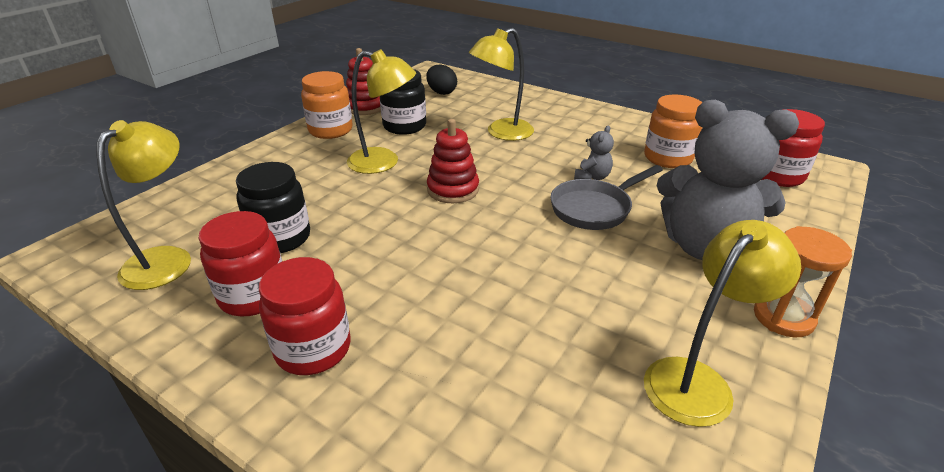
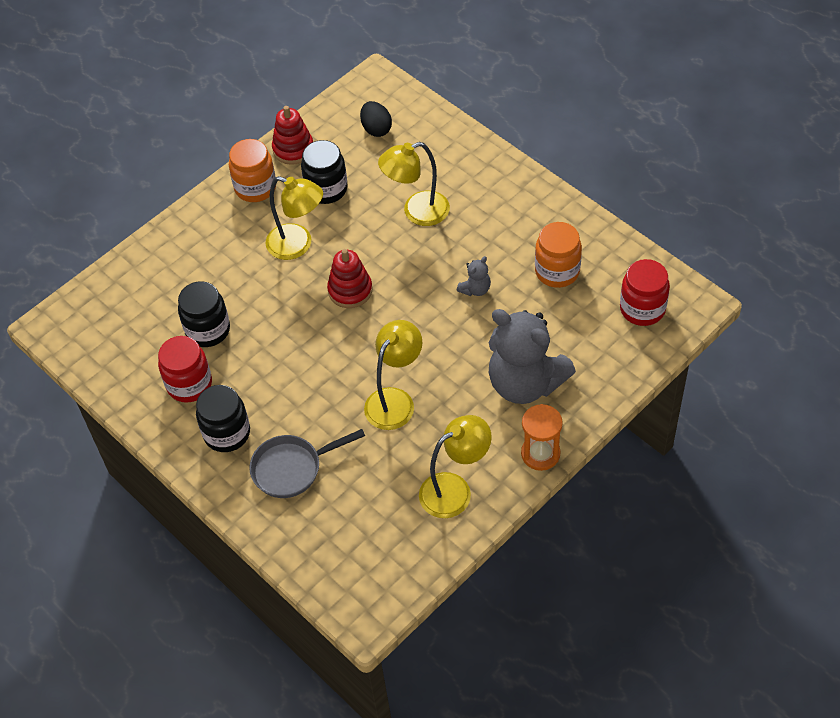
camera: 15 degrees right, 20 degrees up
(167, 259) = (128, 341): yellow lamp -> yellow lamp (395, 400)
(313, 349) = (227, 433): red jar -> black jar
(594, 208) = (460, 329): grey pan -> grey pan (292, 468)

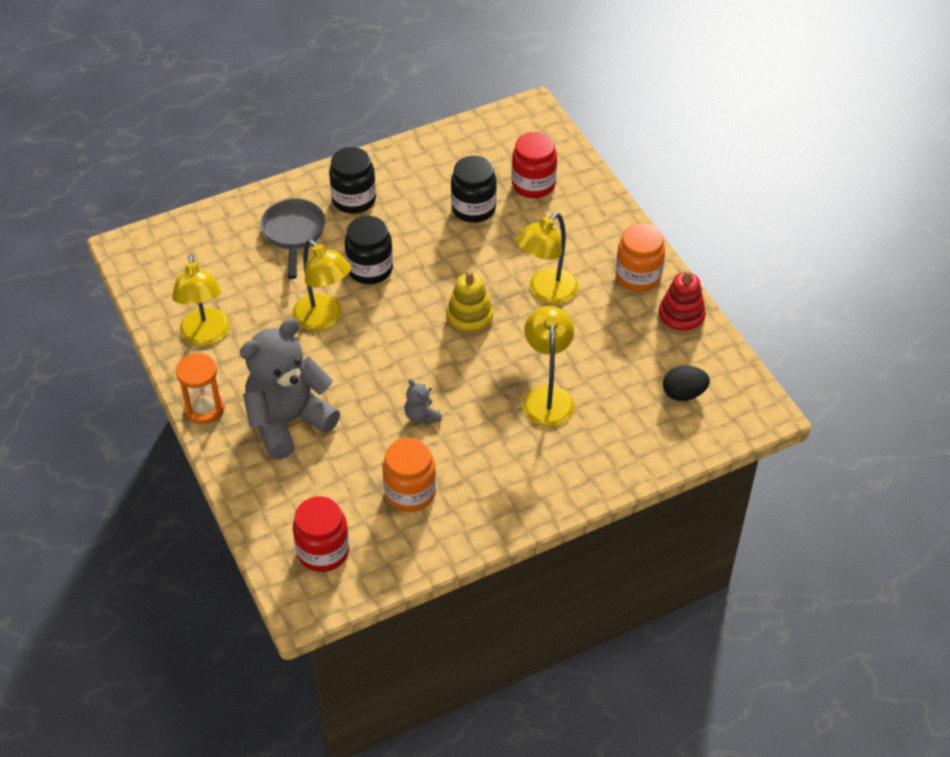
camera: 105 degrees right, 5 degrees down
(189, 384) = (419, 186): red jar -> red jar (533, 185)
(326, 189) = (612, 331): black jar -> black jar (370, 269)
(350, 290) = (469, 318): red stacking toy -> yellow stacking toy

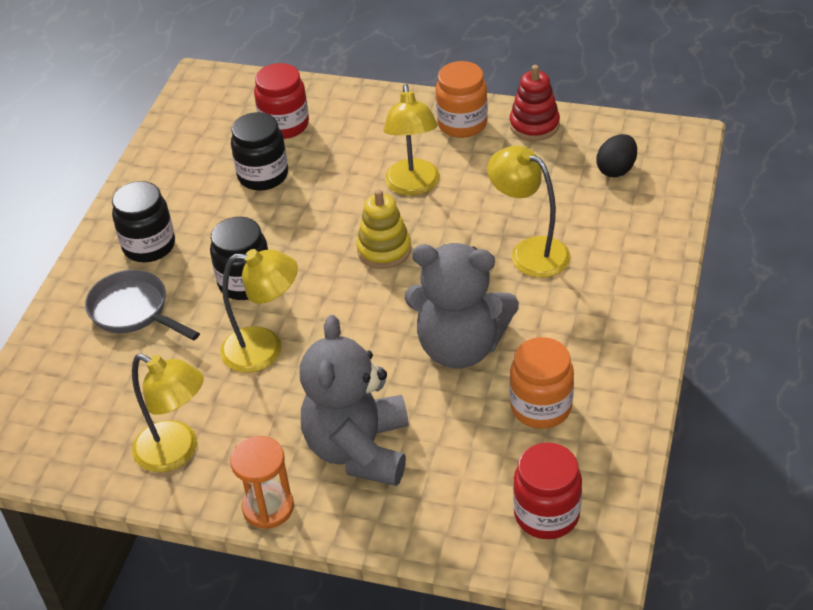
camera: 45 degrees left, 5 degrees down
(421, 416) = (460, 347): grey teddy bear -> grey teddy bear, size x2.45

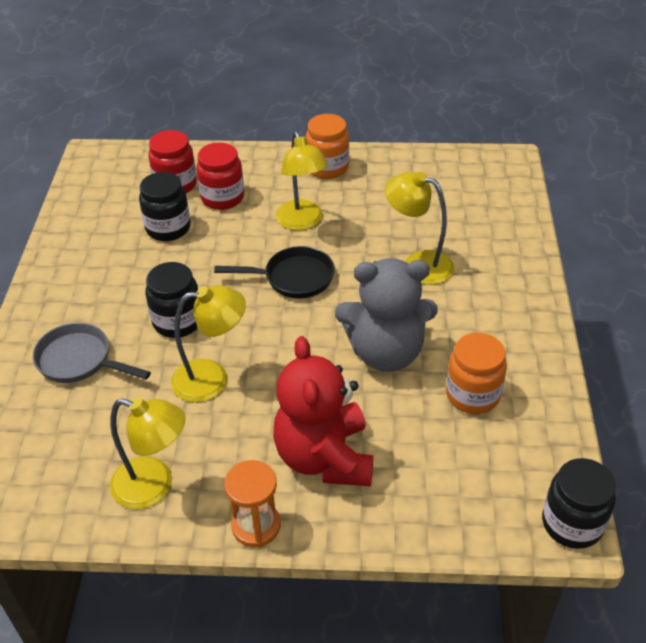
camera: 15 degrees left, 0 degrees up
(149, 246) = (79, 300): black jar -> black jar (572, 523)
(359, 449) = (324, 457): grey teddy bear -> red teddy bear
(384, 250) = (293, 278): yellow stacking toy -> black pan
(534, 125) = (387, 163): red stacking toy -> none
(546, 514) = (510, 490): red jar -> red jar (222, 198)
(616, 169) = (466, 190): black egg -> none

